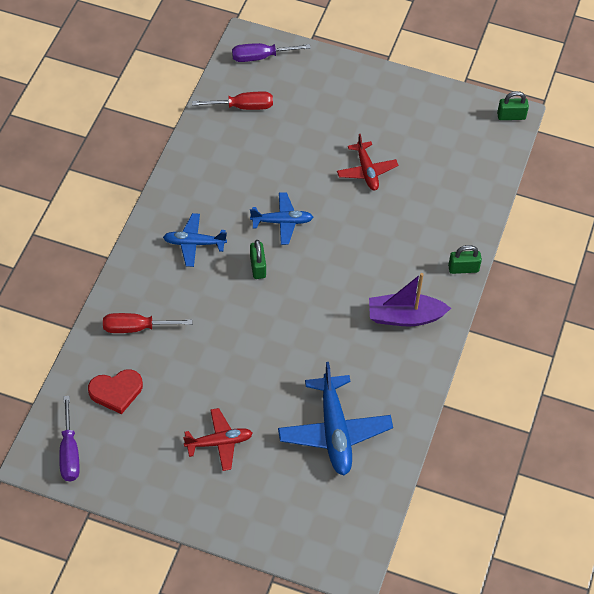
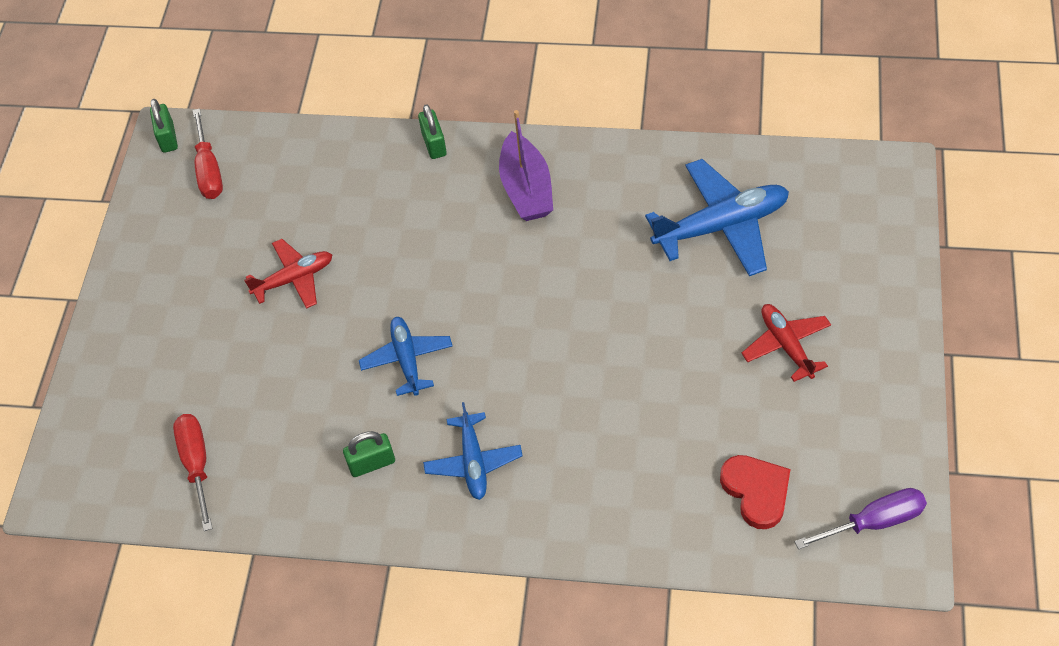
camera: 95 degrees left, 0 degrees up
(136, 328) = (642, 496): red screwdriver -> red screwdriver (209, 170)
(257, 267) = (493, 370): green padlock -> green padlock (372, 463)
(261, 57) = (89, 465): purple screwdriver -> none

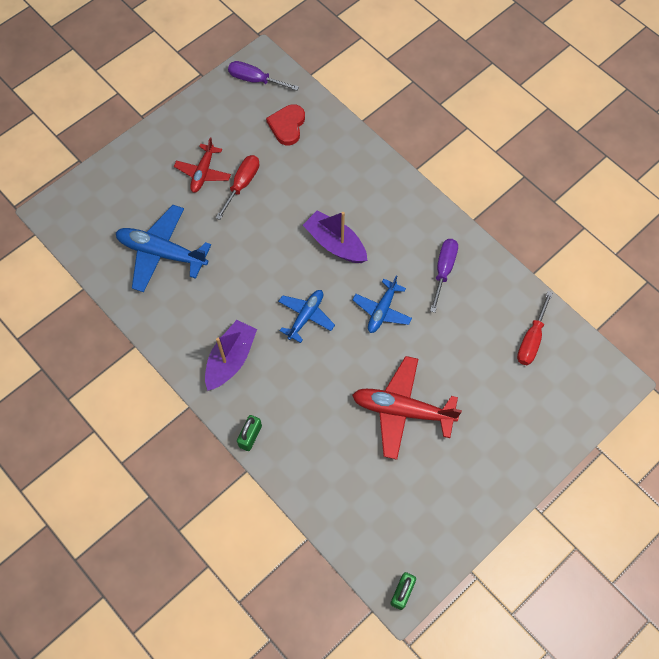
camera: 145 degrees left, 10 degrees up
(209, 170) = (394, 538): red screwdriver -> red screwdriver (242, 184)
(294, 279) = (402, 410): red plane -> red plane, size x1.65
(372, 463) = (443, 270): green padlock -> purple screwdriver
(473, 462) = (395, 233): blue plane -> blue plane (306, 316)
(535, 390) = (335, 244): none -> purple boat

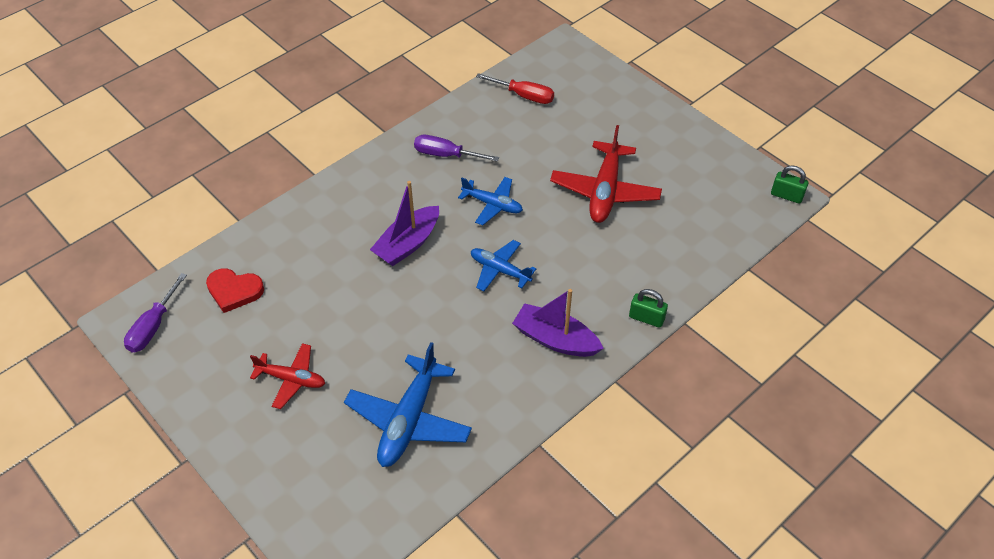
camera: 90 degrees left, 15 degrees down
(242, 184) = (315, 336): red screwdriver -> none

